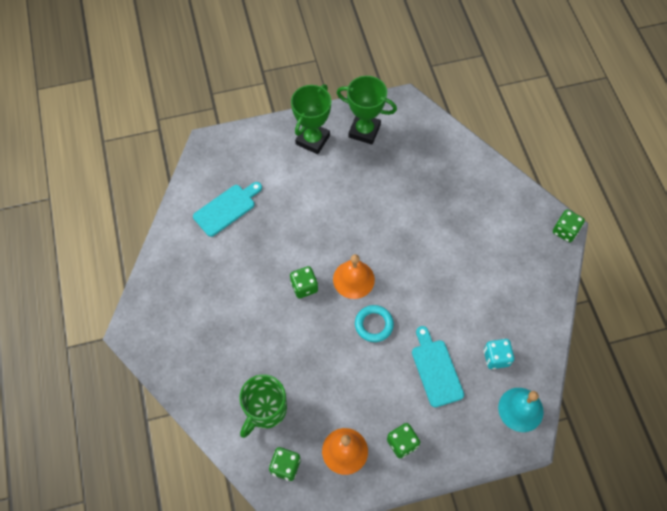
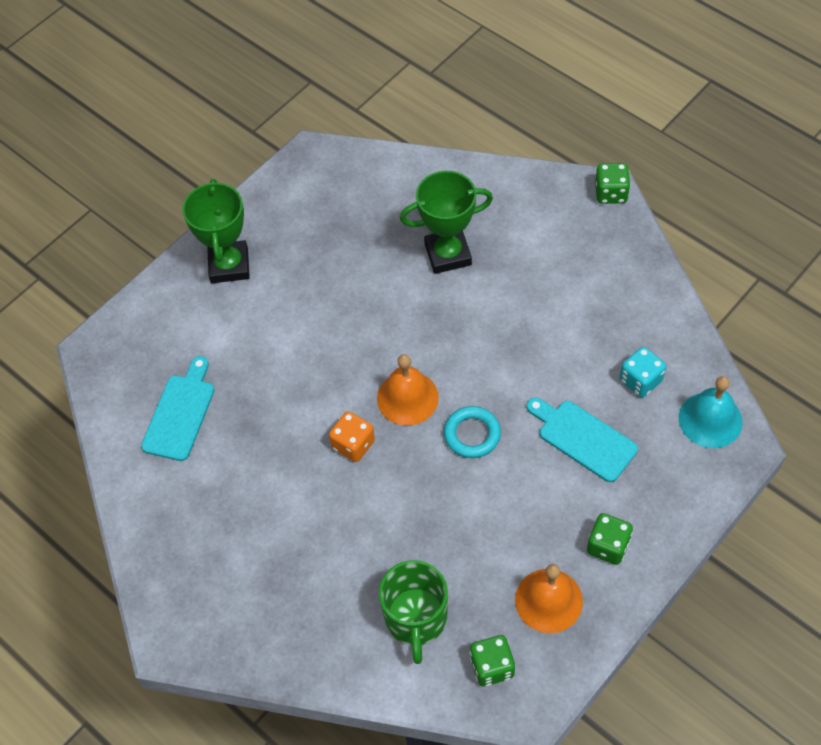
camera: 30 degrees left, 5 degrees down
(304, 287) = (353, 444): green dice -> orange dice
(364, 131) = (287, 217): green trophy -> green trophy (448, 254)

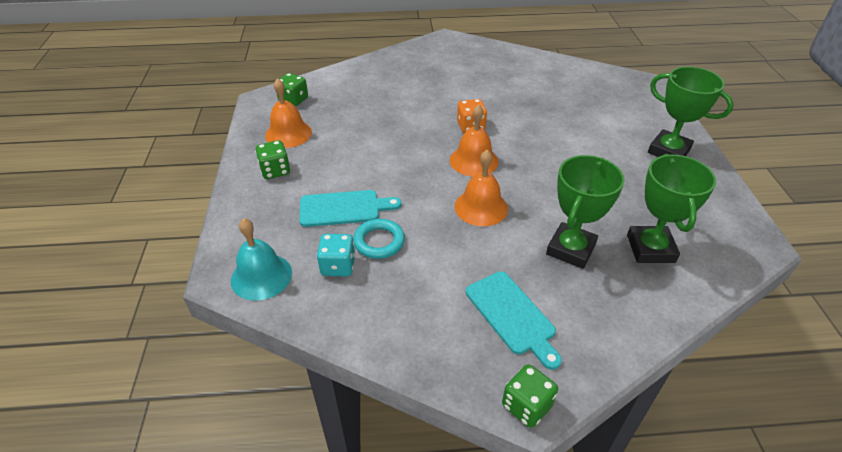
camera: 130 degrees right, 15 degrees down
(180, 413) = (568, 88): turquoise cutting board -> turquoise cutting board (512, 315)
(391, 210) = (650, 248): none -> green trophy
(416, 618) = (350, 94): green mug -> none
(466, 343) = (481, 207): none -> orange bell
(472, 434) = (414, 168): turquoise ring -> turquoise ring (379, 242)

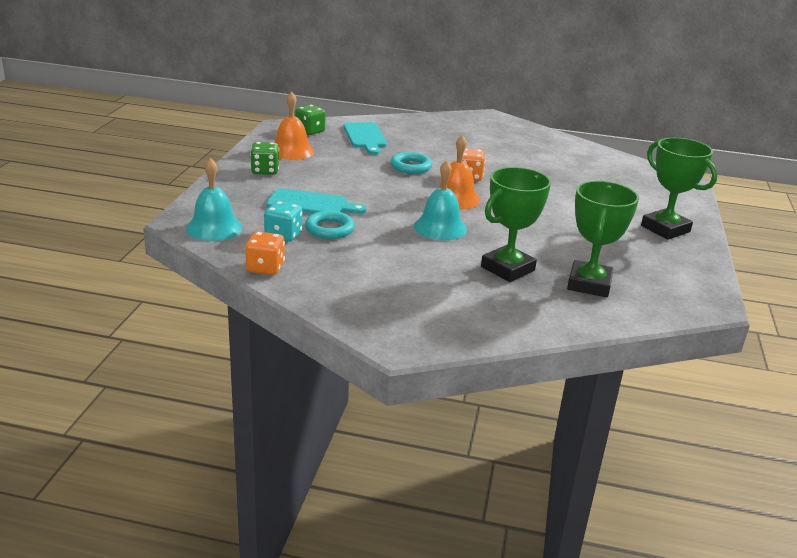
camera: 15 degrees right, 15 degrees down
(343, 325) = (265, 268): none -> orange dice
(411, 126) = (411, 166): none -> turquoise ring
(481, 207) = (440, 227): orange bell -> turquoise bell
(512, 315) = (419, 294): turquoise cutting board -> turquoise cutting board (365, 137)
(526, 406) = (393, 344): green dice -> none

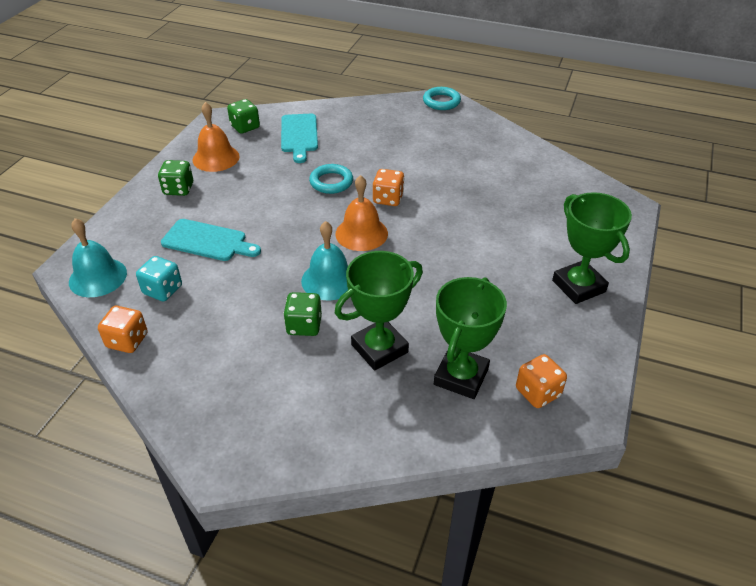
camera: 10 degrees right, 15 degrees up
(329, 229) = (213, 281): turquoise ring -> turquoise ring (441, 101)
(431, 256) = (304, 325): none -> green dice
(660, 292) = (538, 392): none -> orange dice

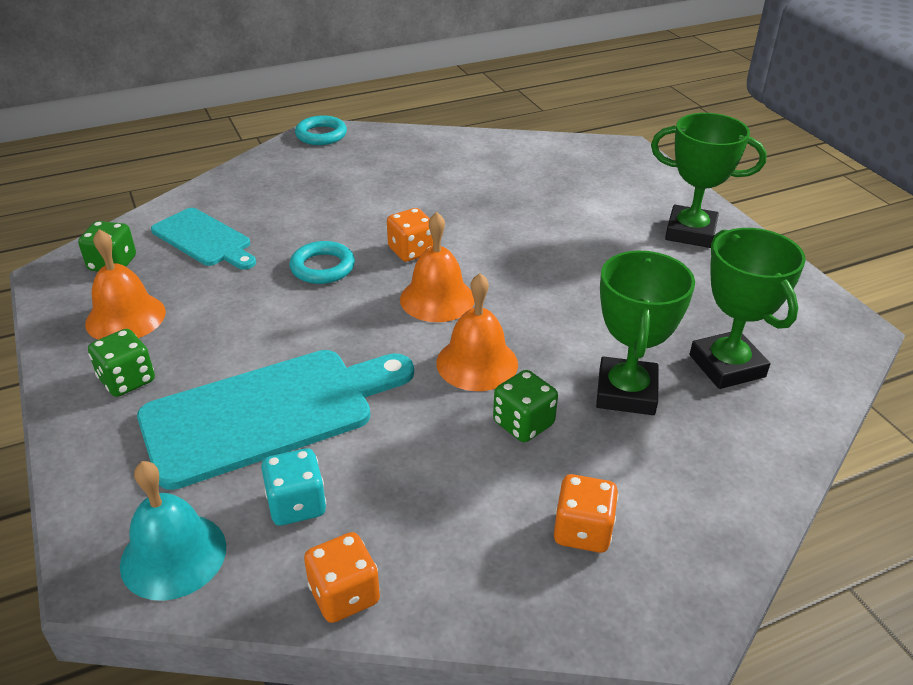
camera: 45 degrees left, 5 degrees down
(207, 241) = (268, 413): turquoise cutting board -> turquoise cutting board, size x1.67
(329, 280) = (477, 363): turquoise bell -> orange bell
(538, 392) = (796, 336): orange dice -> orange dice (582, 531)

